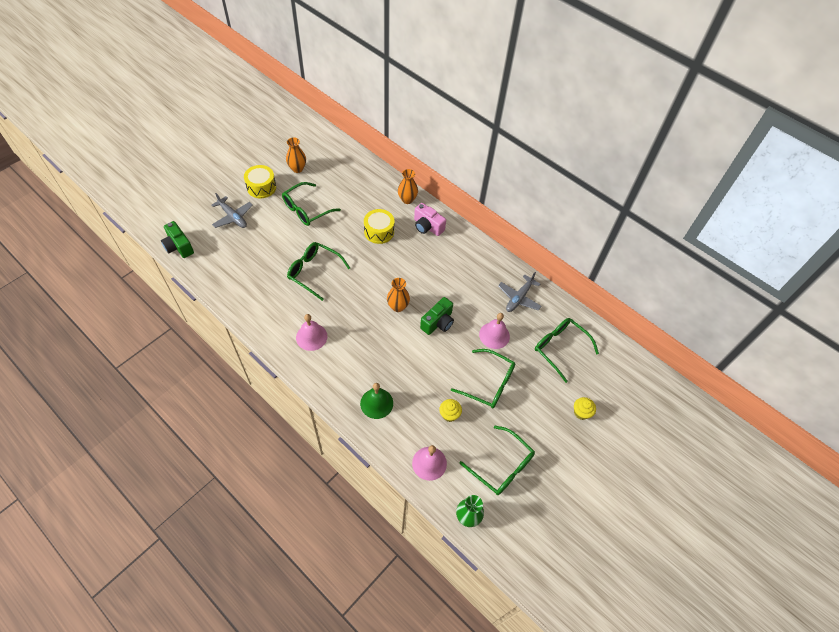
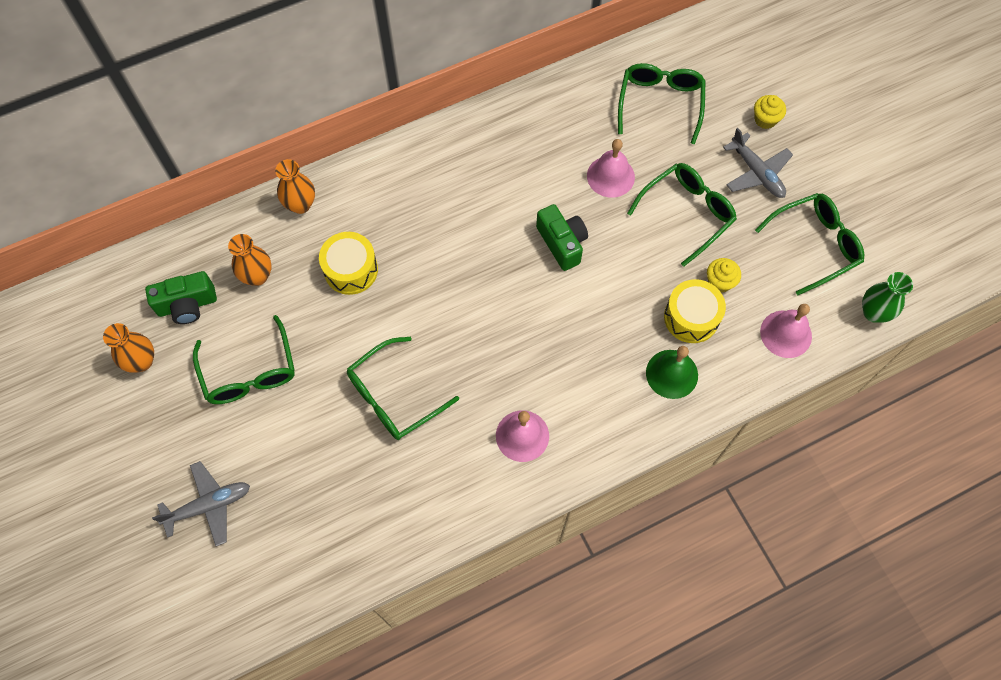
camera: 65 degrees left, 10 degrees up
(179, 246) = (238, 621): green camera -> green camera (187, 305)
(261, 187) = (158, 437): yellow drum -> yellow drum (691, 317)
(398, 306) = (512, 289): orange vase -> orange vase (257, 276)
(427, 227) = (372, 194): pink camera -> none
(519, 298) = (558, 120): grey plane -> grey plane (756, 173)
(560, 348) = (660, 103): green glasses -> green glasses turned 120 degrees clockwise

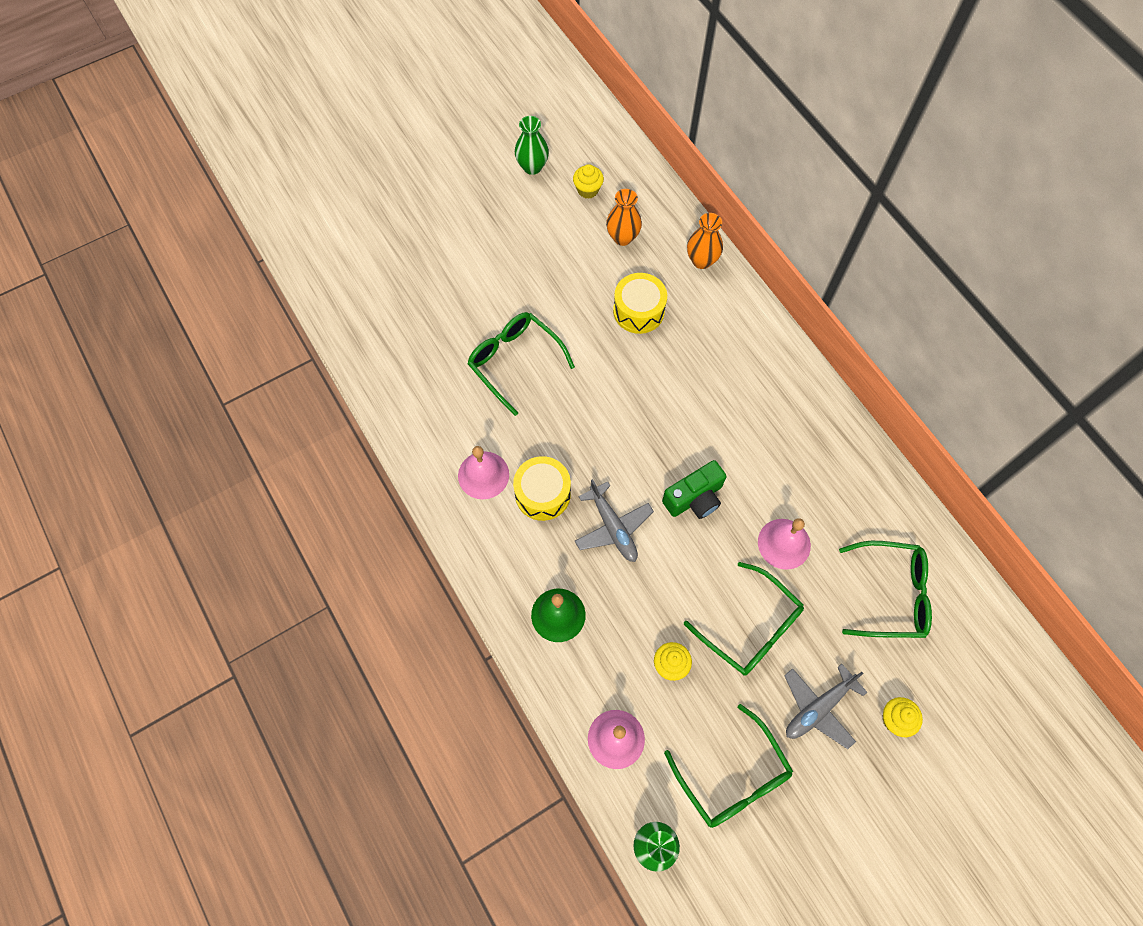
camera: 85 degrees right, 0 degrees up
(141, 361) = (532, 167): orange vase -> green vase
(187, 305) = (588, 190): green camera -> yellow cupcake
(209, 505) = (409, 236): grey plane -> grey plane (613, 527)
(250, 372) = (529, 246): green glasses -> none
(691, 317) = (624, 634): yellow drum -> yellow drum (542, 494)

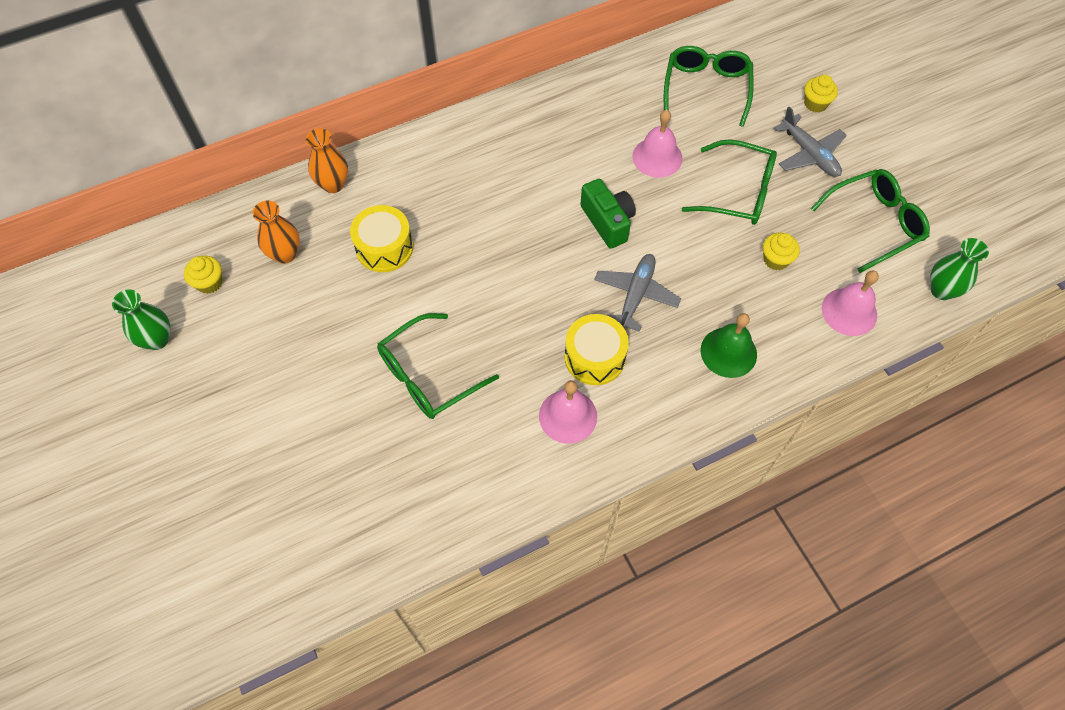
camera: 85 degrees left, 5 degrees down
(613, 527) = (636, 295): grey plane -> grey plane turned 45 degrees counterclockwise
(751, 628) = (738, 192): green glasses -> green glasses turned 60 degrees clockwise

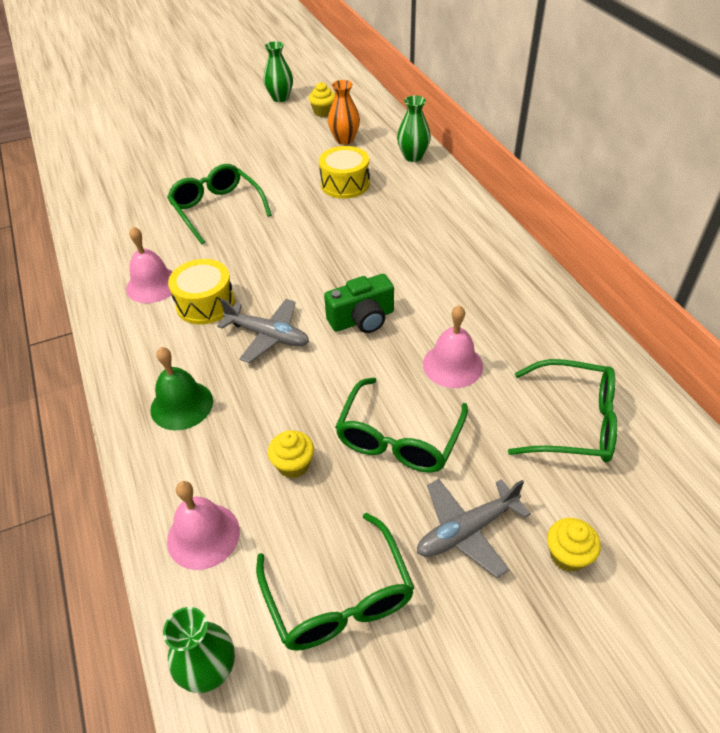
camera: 95 degrees right, 15 degrees down
(333, 184) = (413, 157): orange vase -> green vase

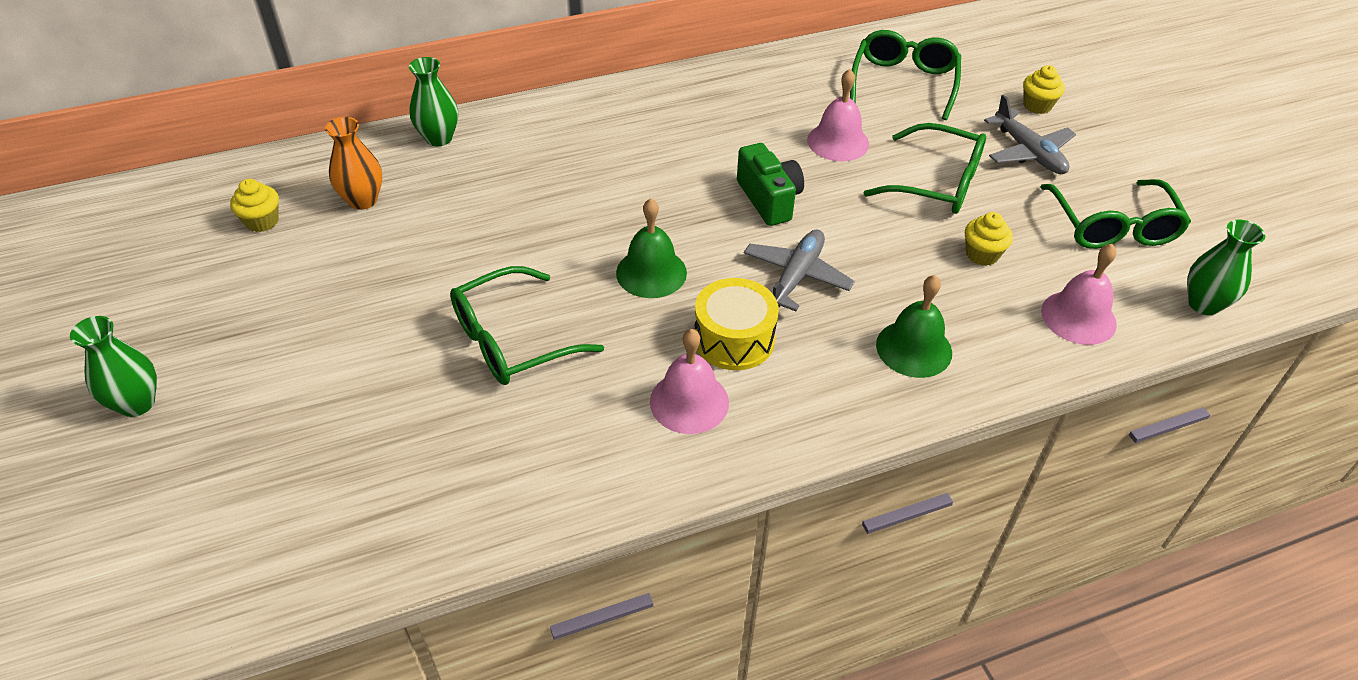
camera: 90 degrees left, 0 degrees up
(275, 261) = (651, 272): none -> green bell
(280, 98) = (179, 273): green vase -> green vase (137, 403)
(339, 598) = (1112, 227): green glasses -> green glasses turned 105 degrees clockwise
(345, 184) = (486, 204): yellow drum -> none

